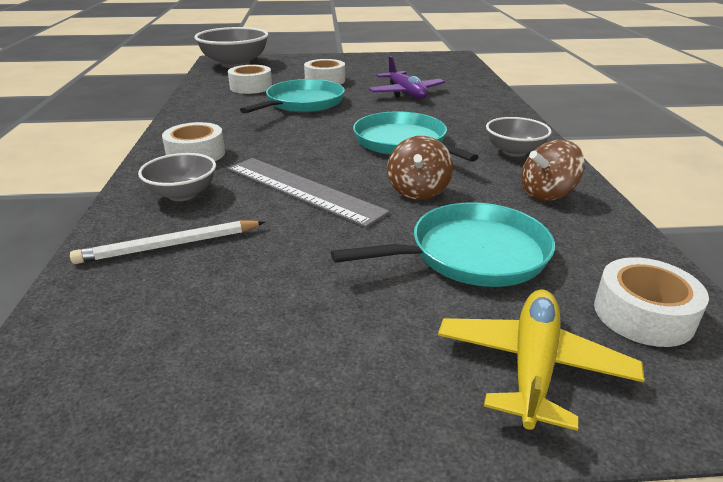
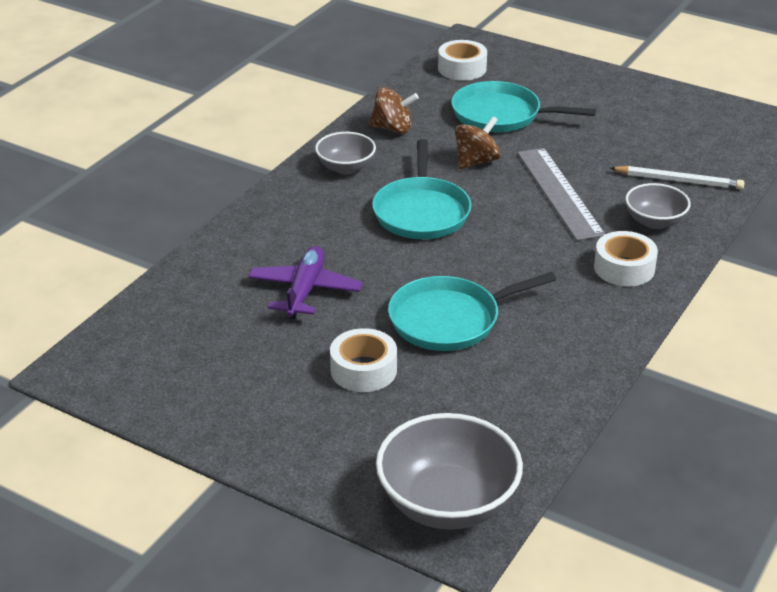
camera: 145 degrees left, 5 degrees up
(251, 87) = (481, 393): white tape -> none
(532, 366) = (539, 72): yellow plane -> none

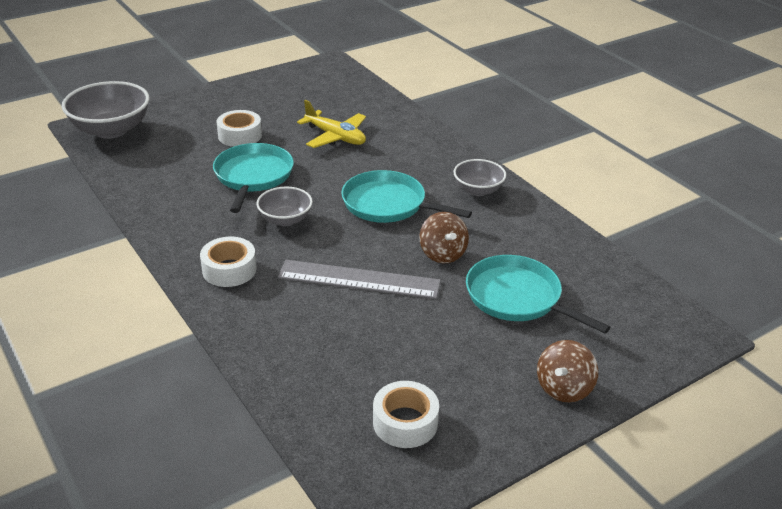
camera: 115 degrees right, 0 degrees up
(305, 291) = (335, 137): purple plane -> yellow plane
(392, 128) = (528, 229): brown spinning top -> brown spinning top (564, 388)
(462, 68) = (631, 307): white tape -> white tape (405, 422)
(501, 115) = (517, 297): turquoise pan -> turquoise pan turned 90 degrees counterclockwise
(654, 221) = (271, 314): grey bowl -> grey bowl (285, 220)
(678, 181) = (319, 361): white pencil -> none

